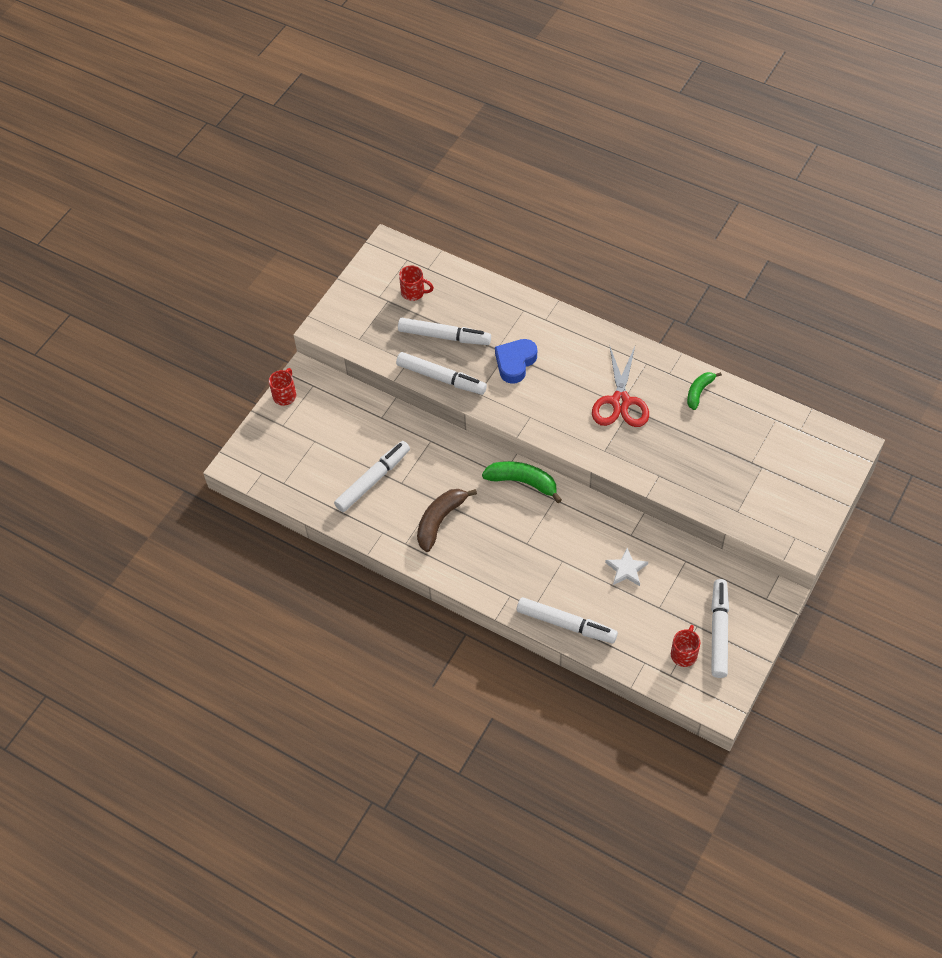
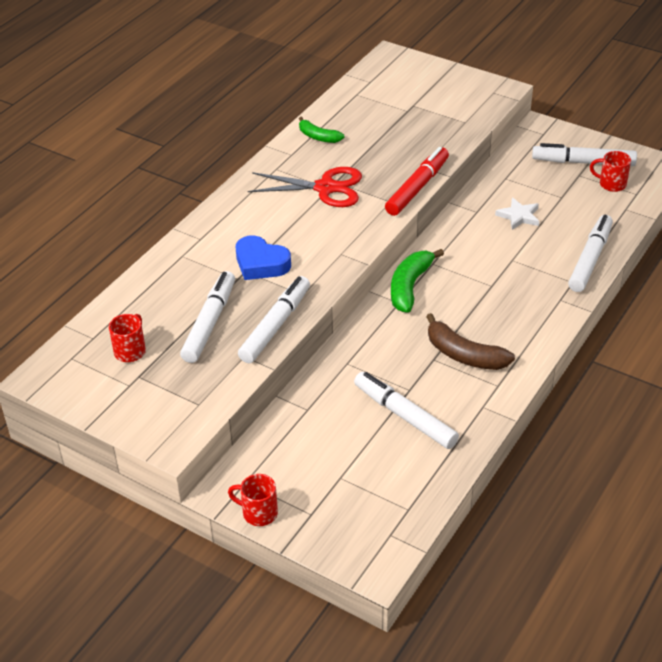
camera: 90 degrees left, 15 degrees down
(626, 471) = (417, 188): none -> red marker

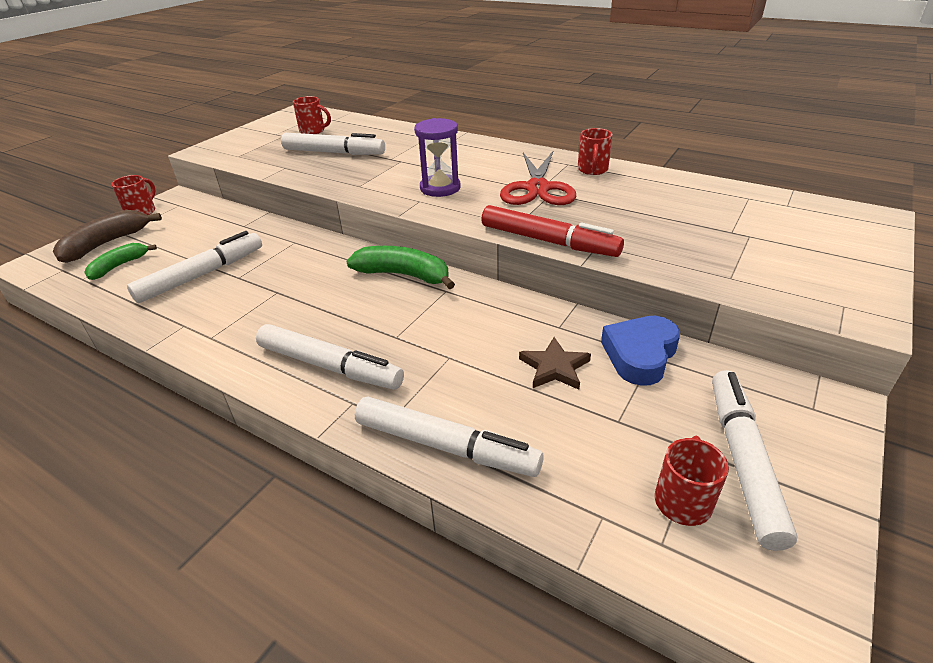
camera: 90 degrees right, 5 degrees down
(261, 263) = (410, 166): blue heart -> blue heart (640, 355)
(276, 326) = (318, 177): white marker -> white marker (329, 366)
(292, 157) = (592, 170): none -> red mug
(316, 242) = (440, 188): none -> purple hourglass
(318, 137) = (638, 180): green banana -> green banana (119, 266)
(464, 355) = (274, 313): brown banana -> brown banana (106, 244)
(519, 216) = (554, 367): white star -> brown star

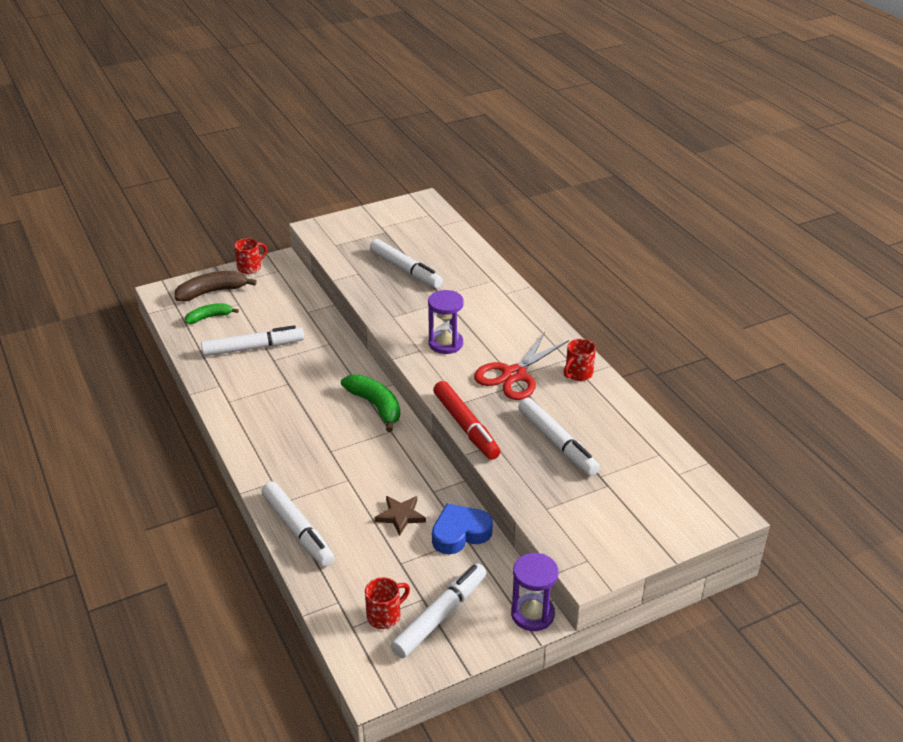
camera: 30 degrees right, 0 degrees up
(313, 131) = (412, 235): red mug -> none
(329, 366) = (277, 453): white marker -> white marker (557, 443)
(826, 401) = (532, 614): none -> purple hourglass

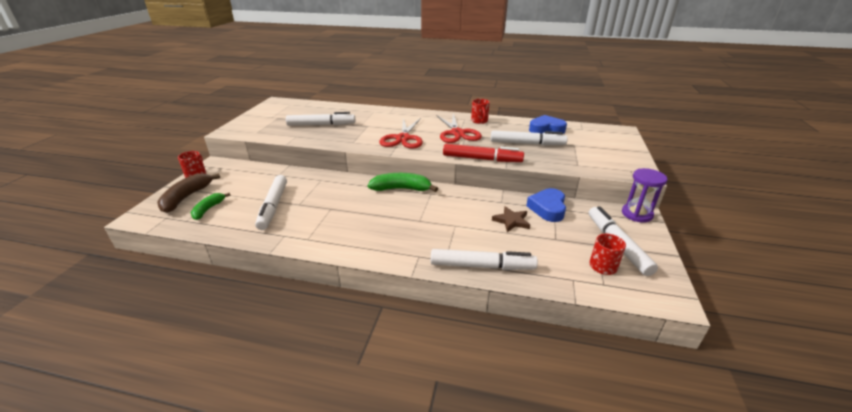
camera: 50 degrees left, 5 degrees down
(253, 348) = (273, 206): white marker -> white marker turned 150 degrees clockwise
(445, 343) = (403, 138): purple hourglass -> red scissors
(629, 441) = (546, 129): none -> blue heart

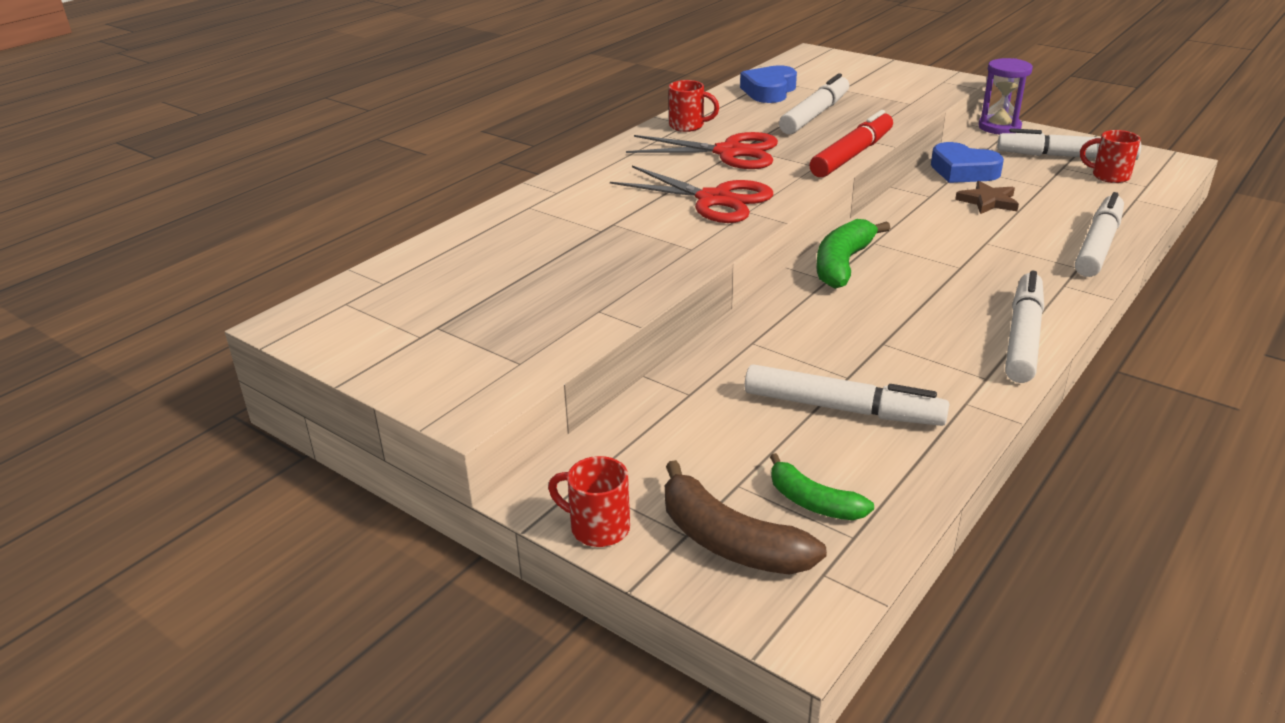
camera: 65 degrees left, 0 degrees up
(321, 125) = (554, 273): white marker -> white marker (1023, 337)

